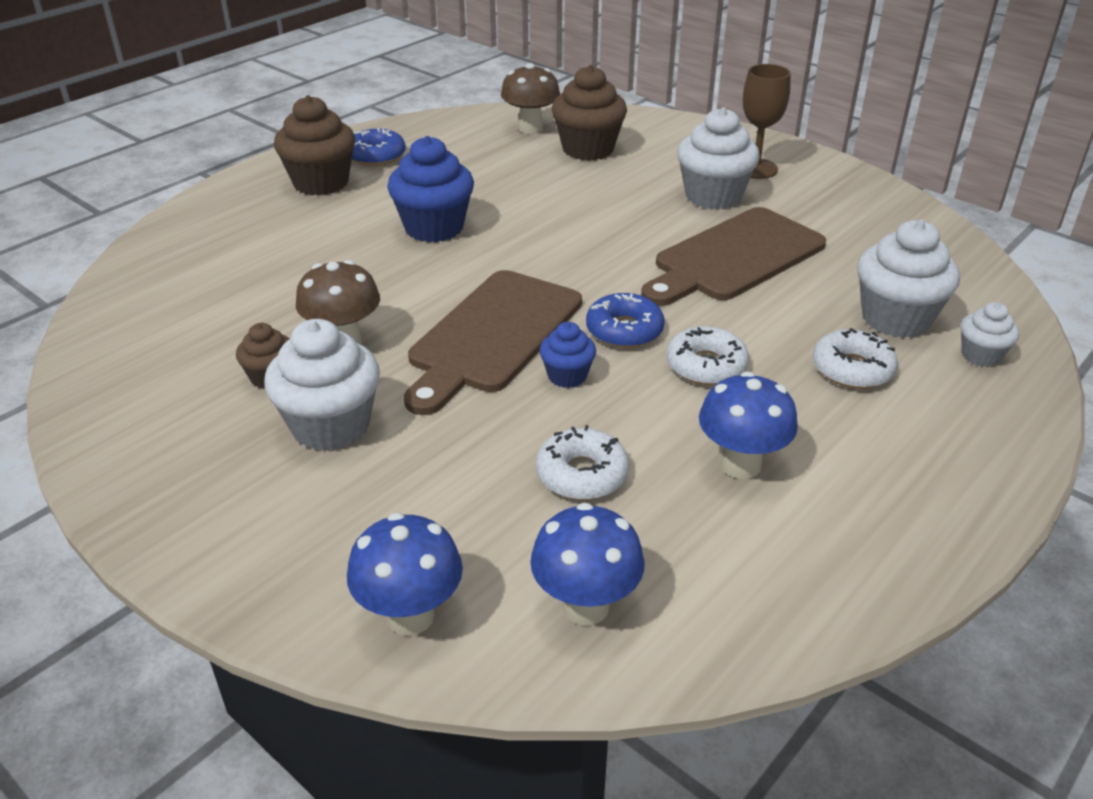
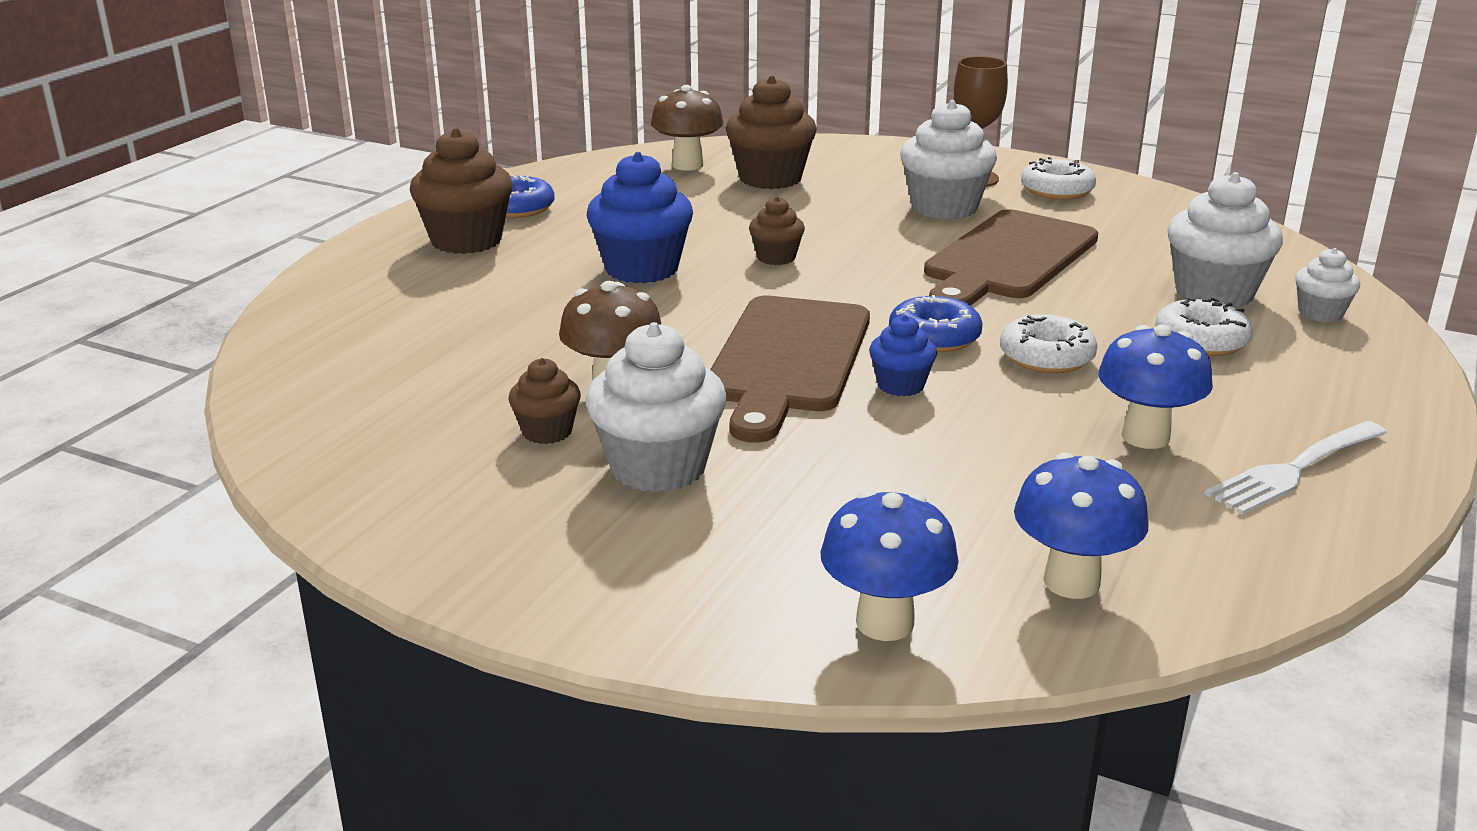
camera: 15 degrees left, 10 degrees down
(545, 230) = (776, 257): none -> brown cupcake
(582, 474) = (982, 469): white donut -> white donut (1057, 190)
(851, 524) = (1294, 470): none -> white fork

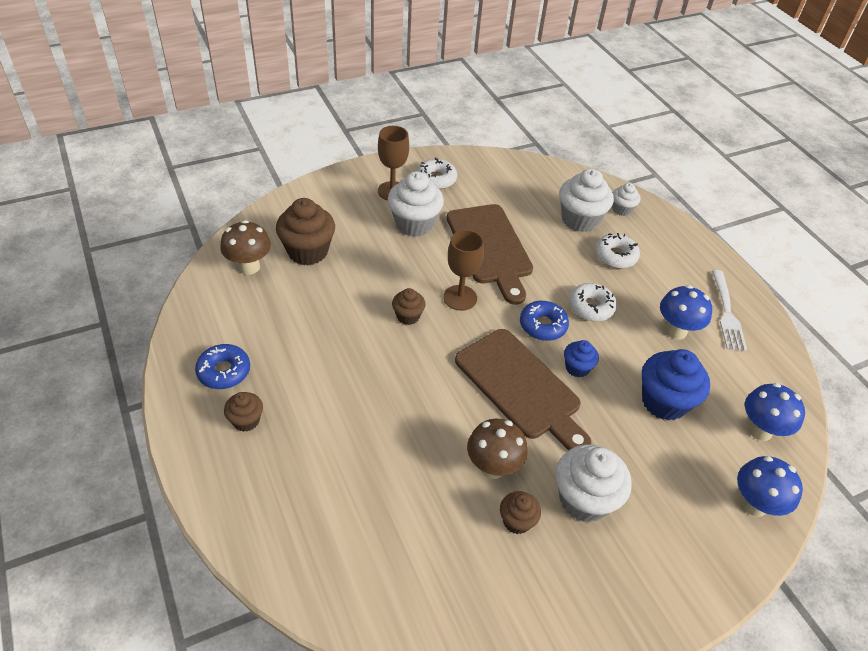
camera: 55 degrees left, 20 degrees up
(466, 240) = (246, 420): brown cupcake -> brown cupcake, size x0.54
(641, 269) = (367, 372): blue cupcake -> blue cupcake (664, 402)
(872, 273) = (460, 298): none -> brown goblet

